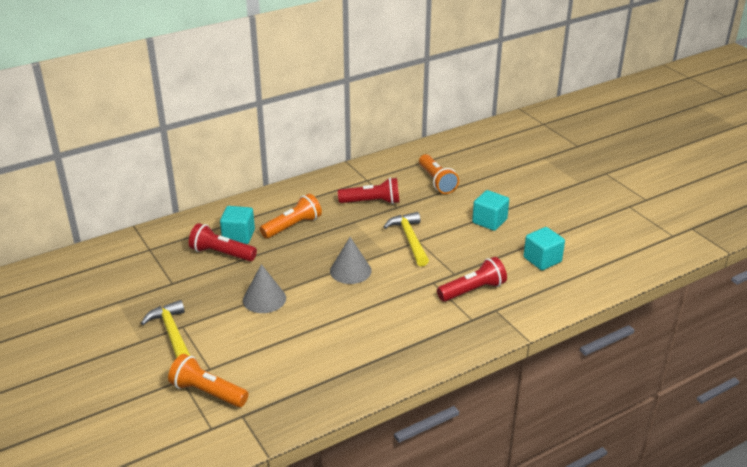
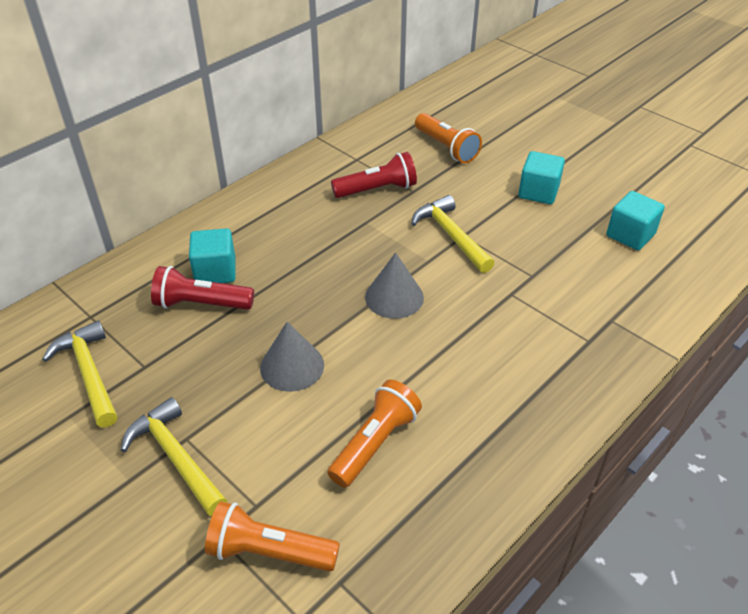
camera: 15 degrees left, 10 degrees up
(137, 281) = (89, 373): none -> yellow hammer
(292, 226) = (286, 243): orange flashlight -> orange flashlight (375, 443)
(472, 290) = (568, 296): red flashlight -> none

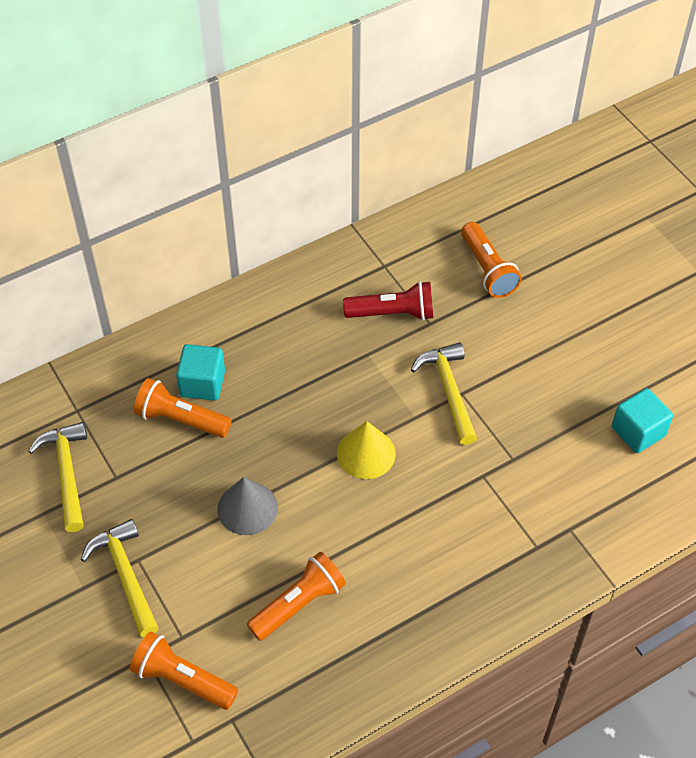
camera: 15 degrees right, 10 degrees up
(201, 304) = (180, 419): red flashlight -> orange flashlight
(394, 297) = (366, 453): grey cone -> yellow cone
(538, 192) = (564, 353): turquoise cube -> none

